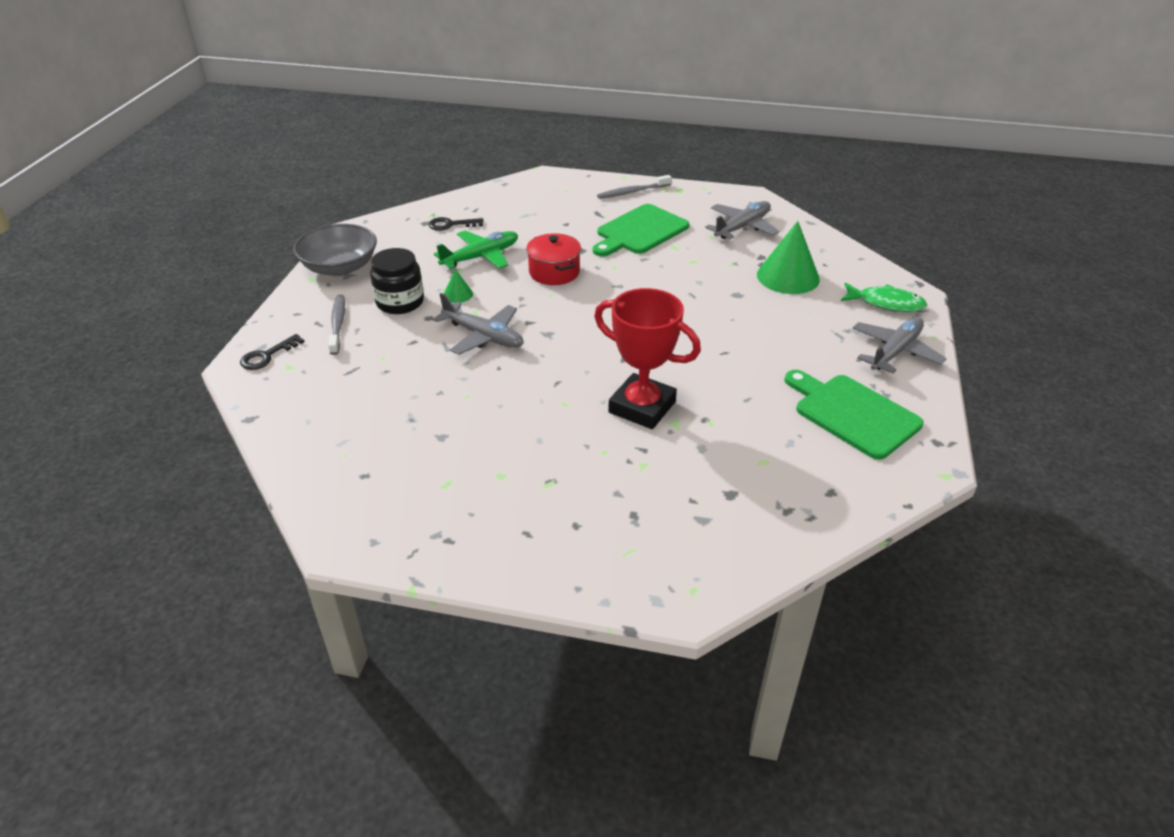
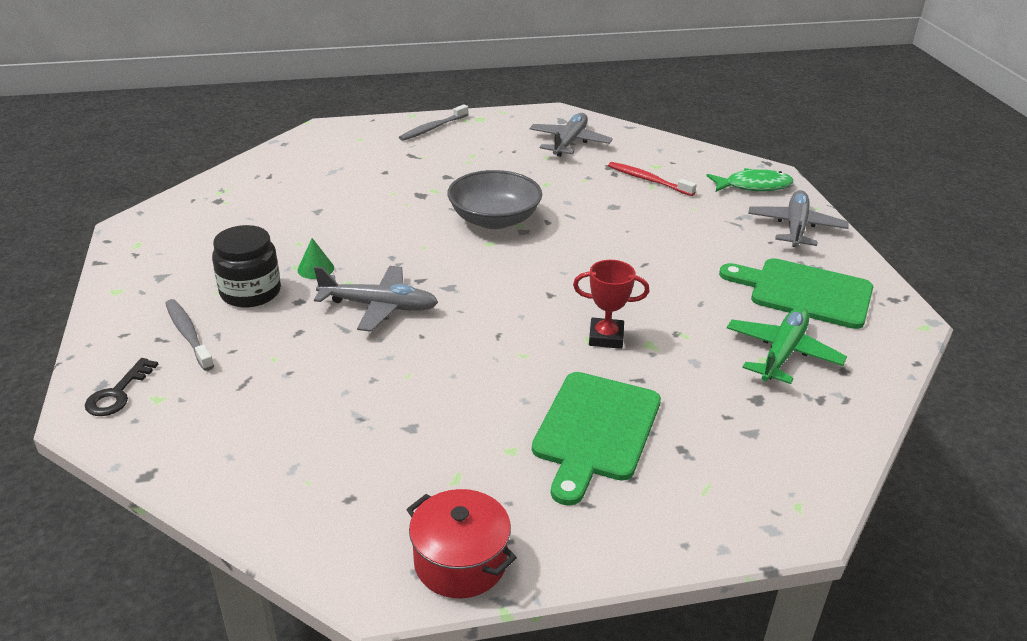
camera: 25 degrees left, 5 degrees down
(340, 267) = (144, 269): grey bowl -> grey bowl (494, 219)
(451, 225) = (252, 197): black key -> none
(480, 257) = (313, 224): green plane -> green plane (782, 353)
(554, 272) = (409, 223): red pot -> red pot (460, 562)
(640, 231) = (470, 165): green cutting board -> green cutting board (595, 430)
(642, 407) = (606, 337): red trophy -> red trophy, size x0.58
(788, 277) = (648, 180): green cone -> red toothbrush

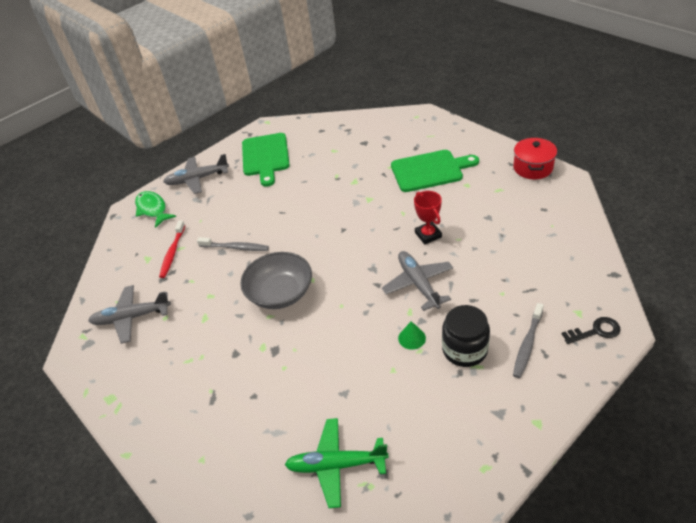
camera: 115 degrees left, 10 degrees up
(432, 128) = (149, 419): grey toothbrush -> grey toothbrush (235, 247)
(606, 337) = (362, 195): red trophy -> red trophy (428, 235)
(782, 353) = (324, 147): green plane -> green plane (336, 465)

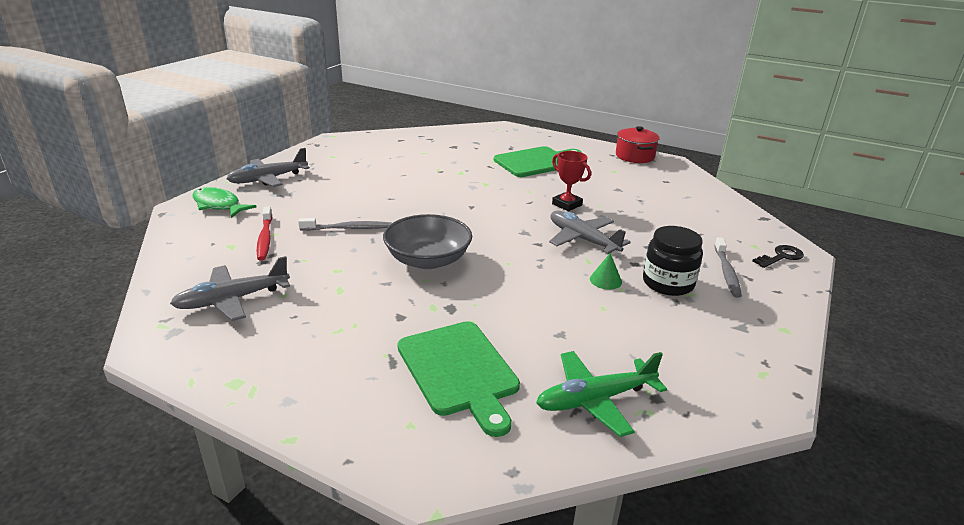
camera: 25 degrees left, 15 degrees down
(265, 157) = (346, 159): green cutting board -> green cutting board (459, 371)

